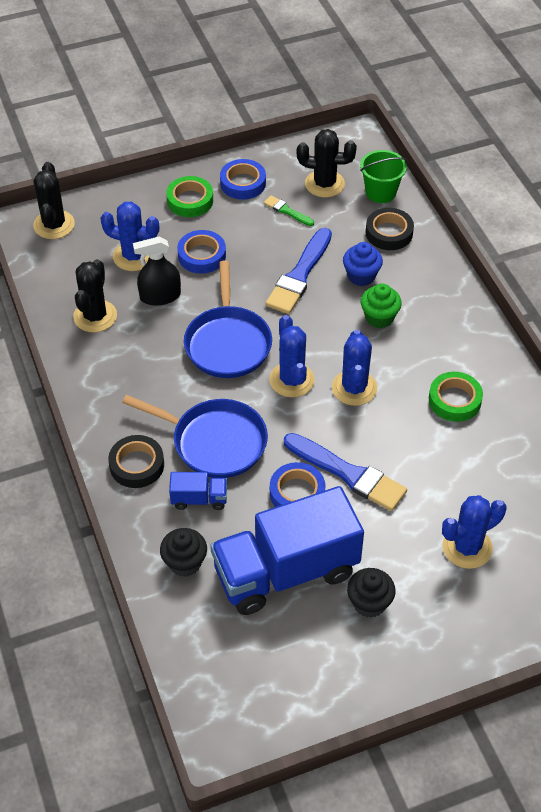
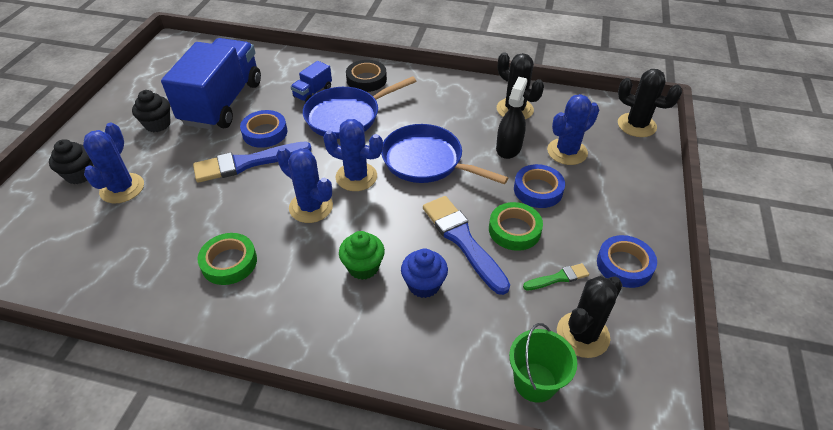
camera: 125 degrees right, 5 degrees down
(185, 562) = (279, 71): black cupcake -> black cupcake (80, 175)
(190, 200) = (619, 215): green tape -> green tape (514, 230)
(389, 233) = (464, 347): black tape -> none

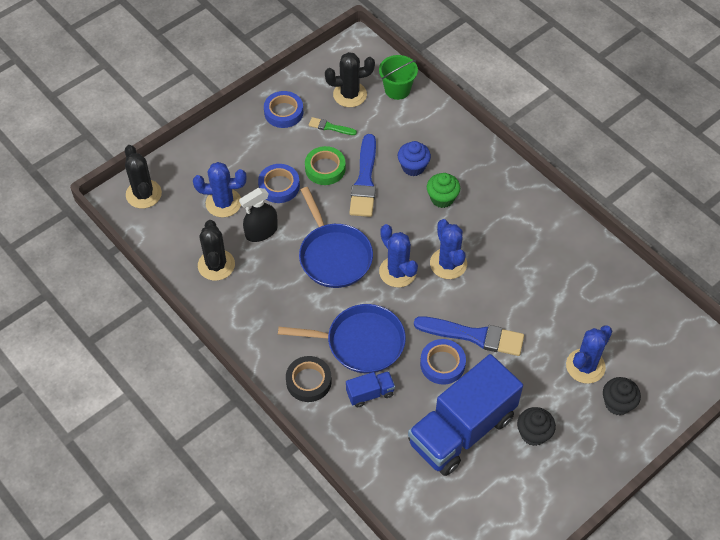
camera: 145 degrees left, 10 degrees up
(229, 262) = (527, 250): green tape -> none

